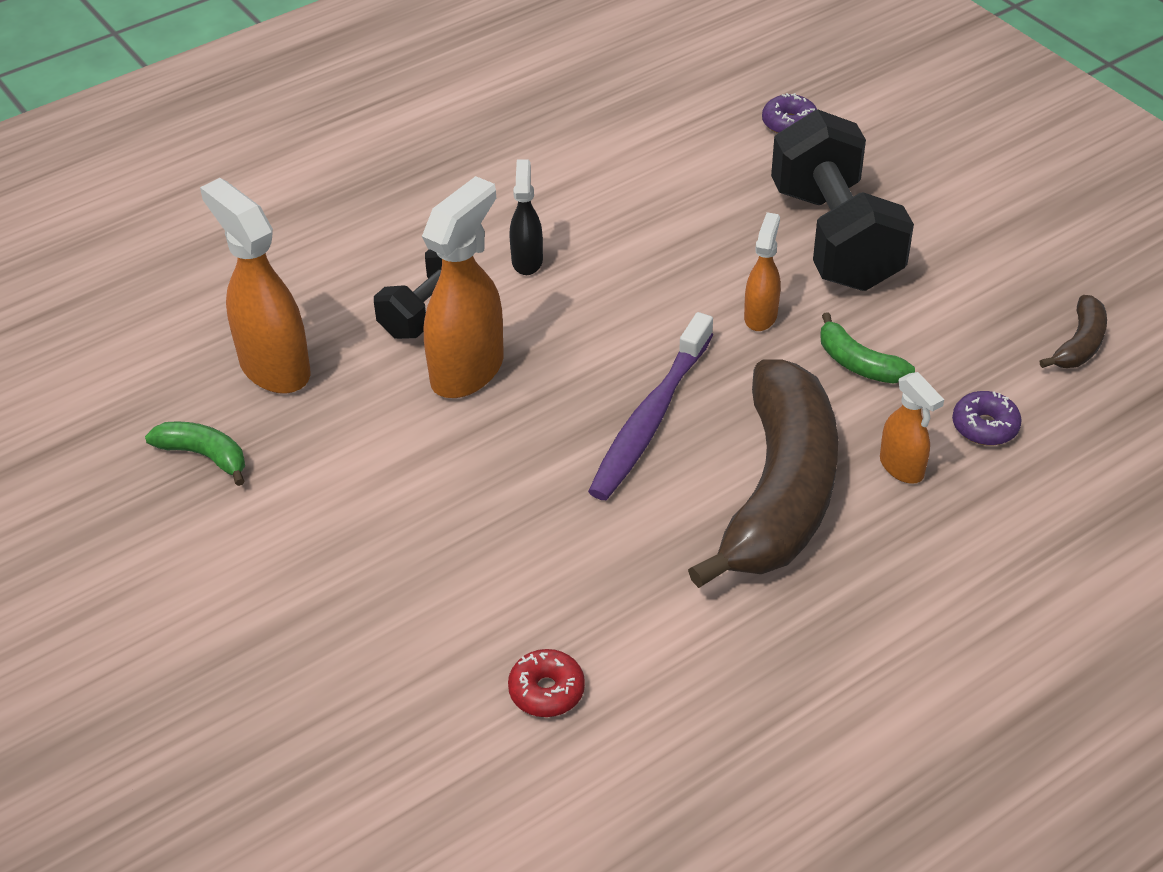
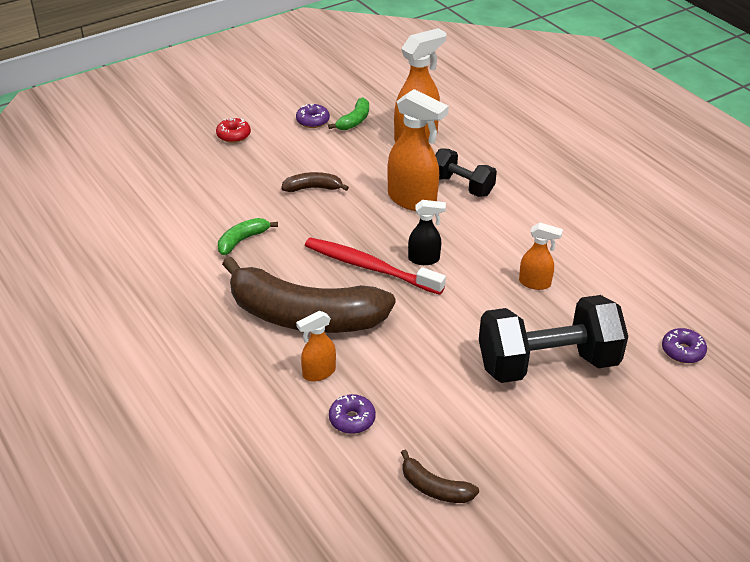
camera: 90 degrees right, 5 degrees down
(195, 519) = (313, 121): none -> purple donut
(428, 504) = (313, 188): none -> brown banana
(527, 260) = (510, 222): black spray bottle -> black spray bottle (424, 259)
(546, 691) = (184, 225): red donut -> red donut (233, 135)
(650, 419) = (370, 267): purple toothbrush -> red toothbrush
(760, 316) = (462, 320): orange spray bottle -> orange spray bottle (535, 283)
(858, 363) = (415, 362): green banana -> green banana (242, 240)

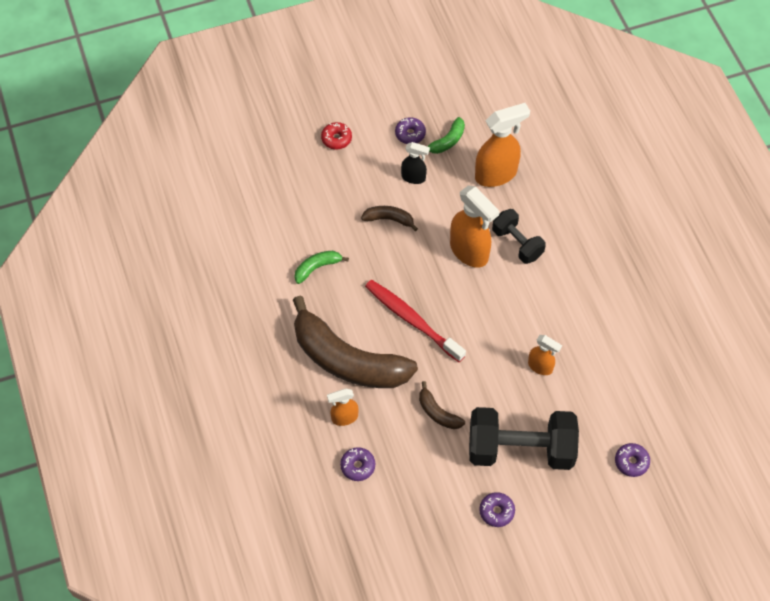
camera: 15 degrees right, 20 degrees up
(424, 259) = (459, 321): black spray bottle -> black spray bottle (414, 177)
(435, 488) = (399, 539): brown banana -> brown banana (438, 412)
(547, 432) = (496, 511): none -> purple donut

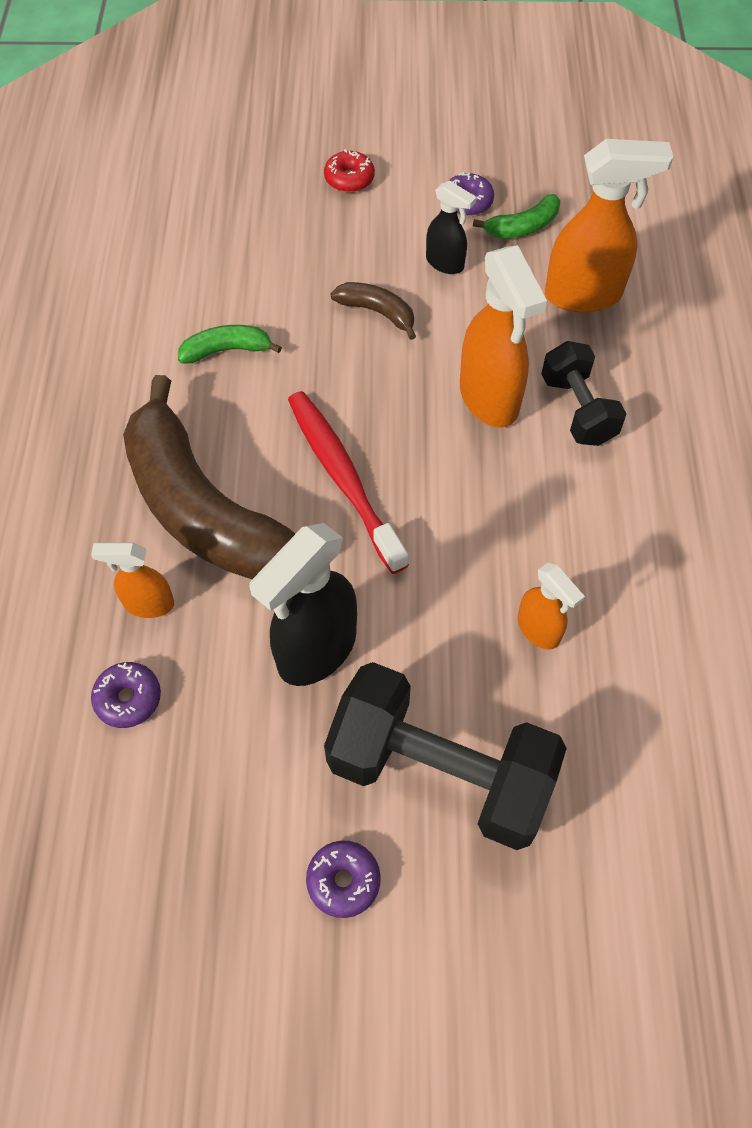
camera: 20 degrees right, 0 degrees up
(438, 412) = (316, 650): brown banana -> black spray bottle
(631, 462) = (652, 877): purple donut -> none

